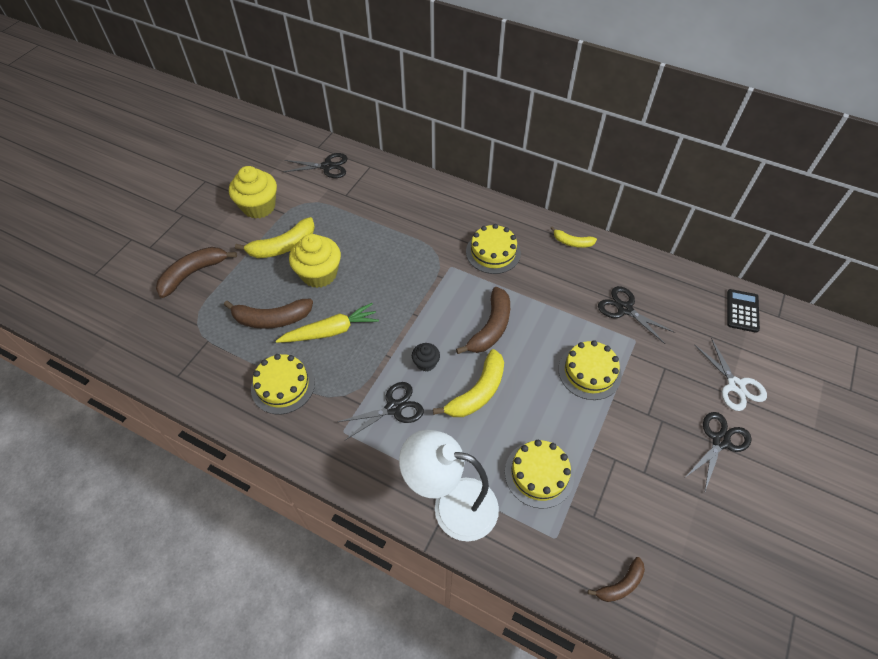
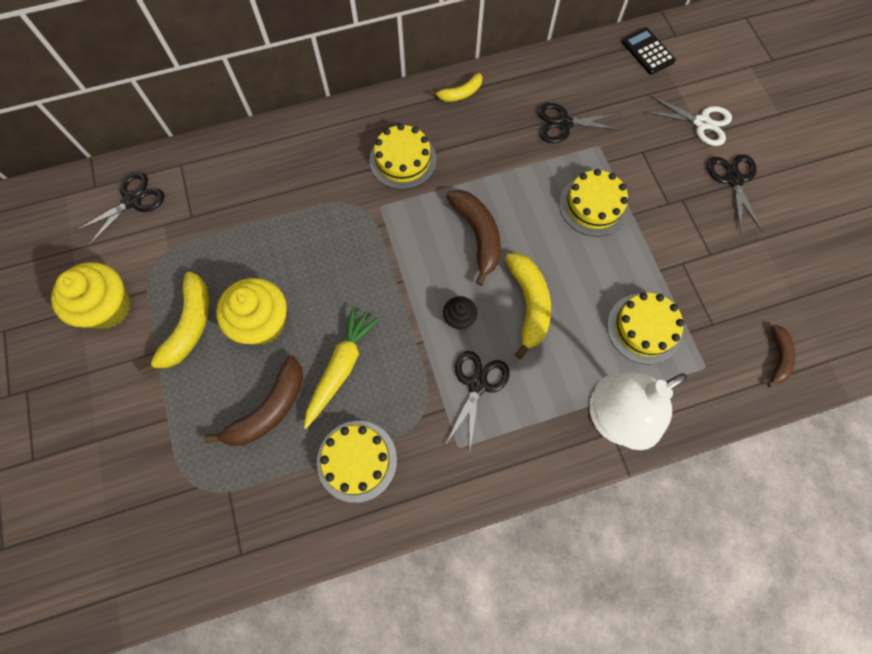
camera: 45 degrees left, 15 degrees up
(193, 273) = (124, 441): brown banana -> none

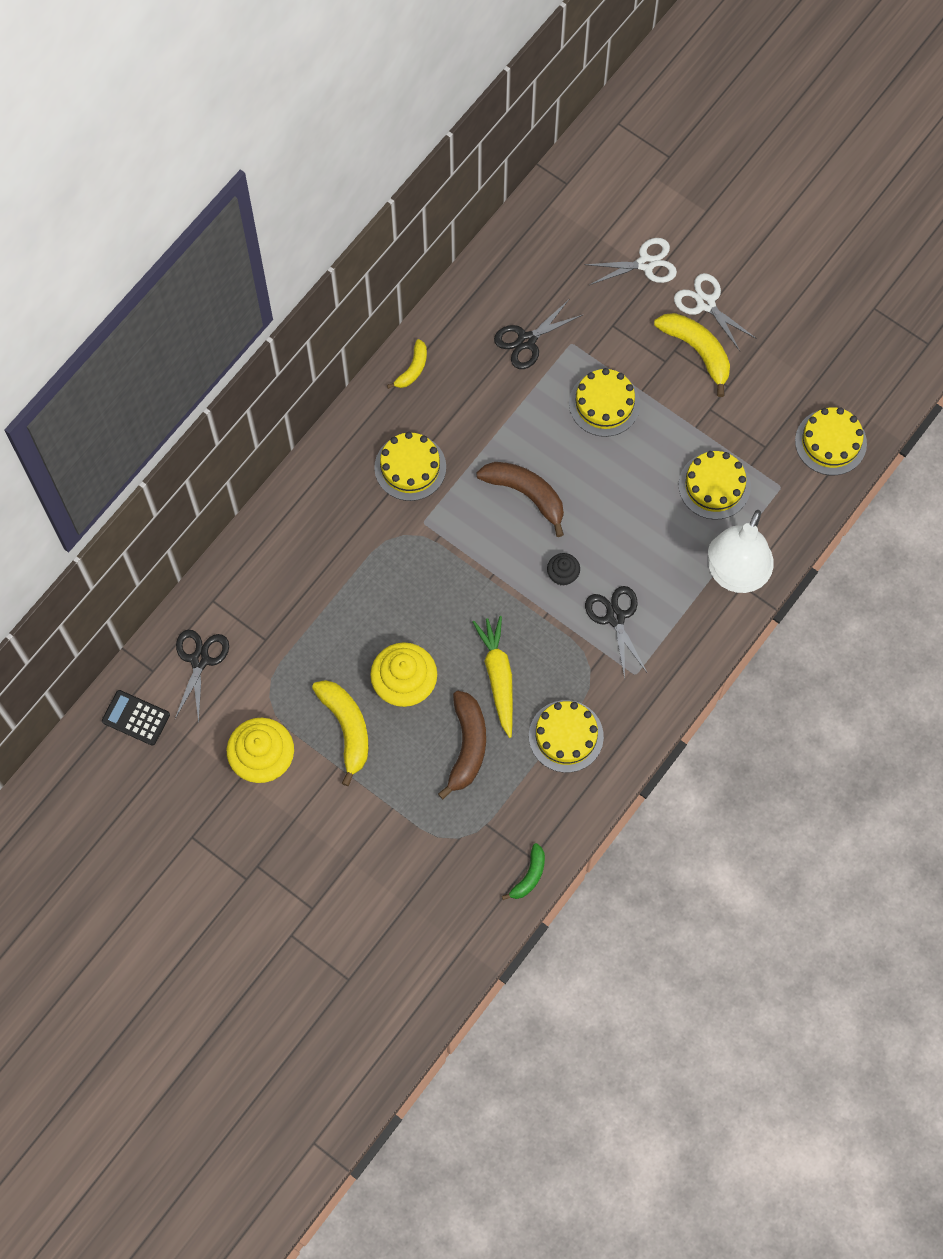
camera: 35 degrees left, 0 degrees up
(224, 570) = (529, 876): none -> green banana
(528, 304) = (610, 526): yellow banana -> yellow banana (697, 351)
(647, 51) = (552, 218): black calculator -> black calculator (136, 718)
(734, 180) = (706, 303): black scissors -> white scissors
(778, 357) = (830, 442): brown banana -> yellow cake

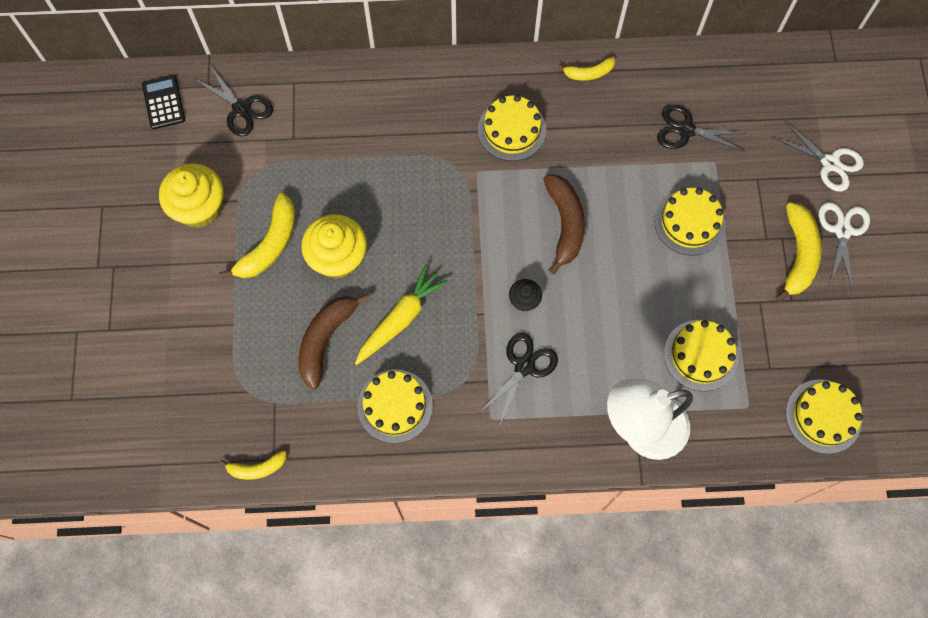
camera: 50 degrees right, 0 degrees up
(200, 660) = (241, 109): black scissors -> black scissors turned 75 degrees clockwise
(467, 746) = (326, 339): brown banana -> brown banana turned 150 degrees clockwise
(529, 876) = (257, 468): green banana -> yellow banana

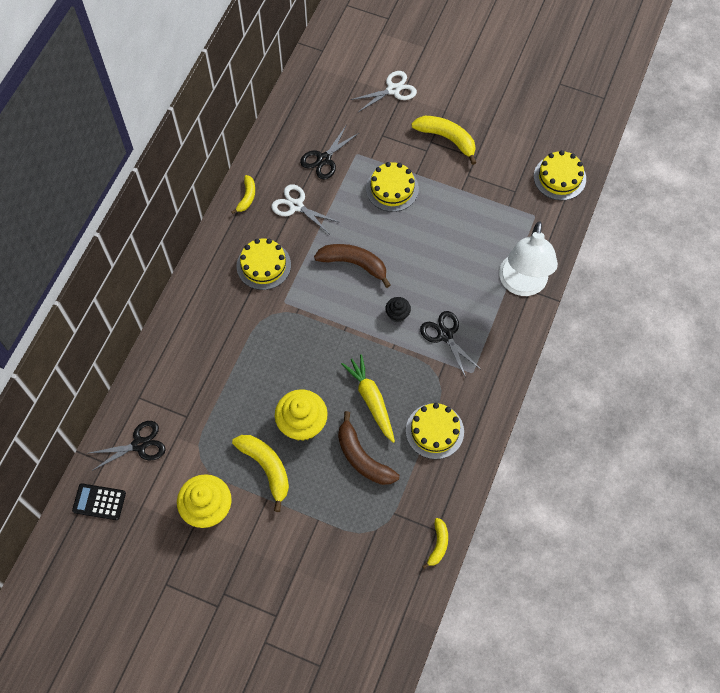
camera: 65 degrees left, 5 degrees down
(700, 355) = (487, 226): yellow cake -> none
(842, 231) = (443, 106): white scissors -> white scissors (296, 206)

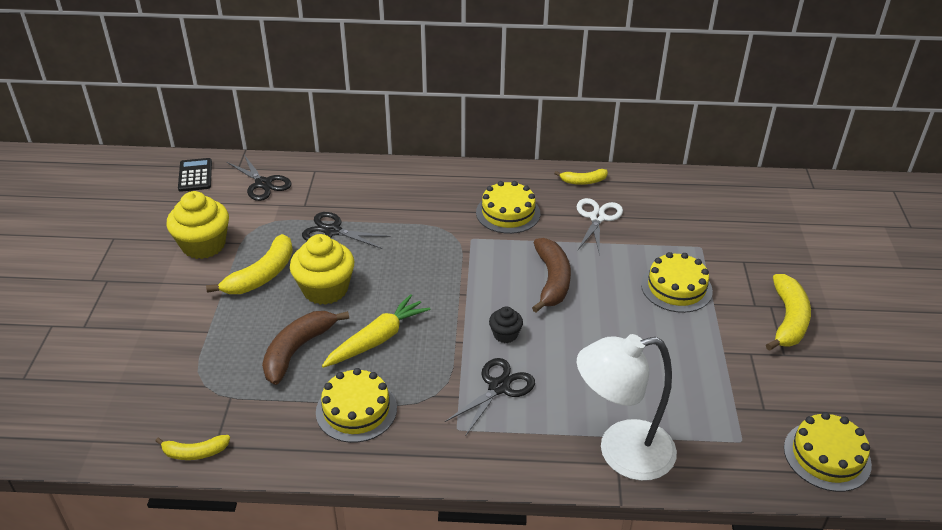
camera: 70 degrees right, 25 degrees down
(324, 159) = (673, 223): black scissors -> black scissors (332, 231)
(393, 90) = (815, 255): white scissors -> none

